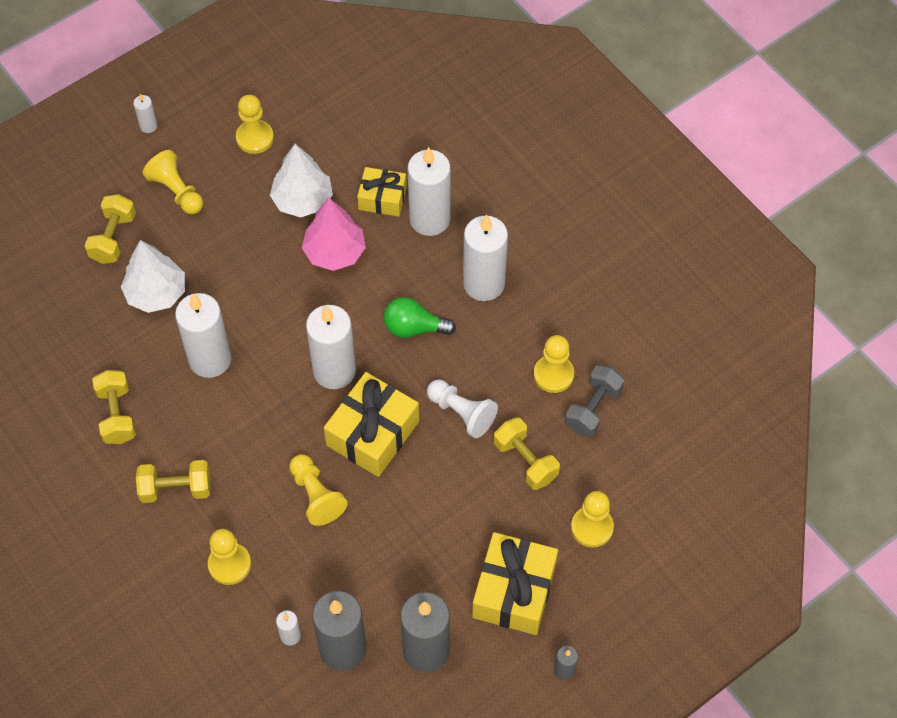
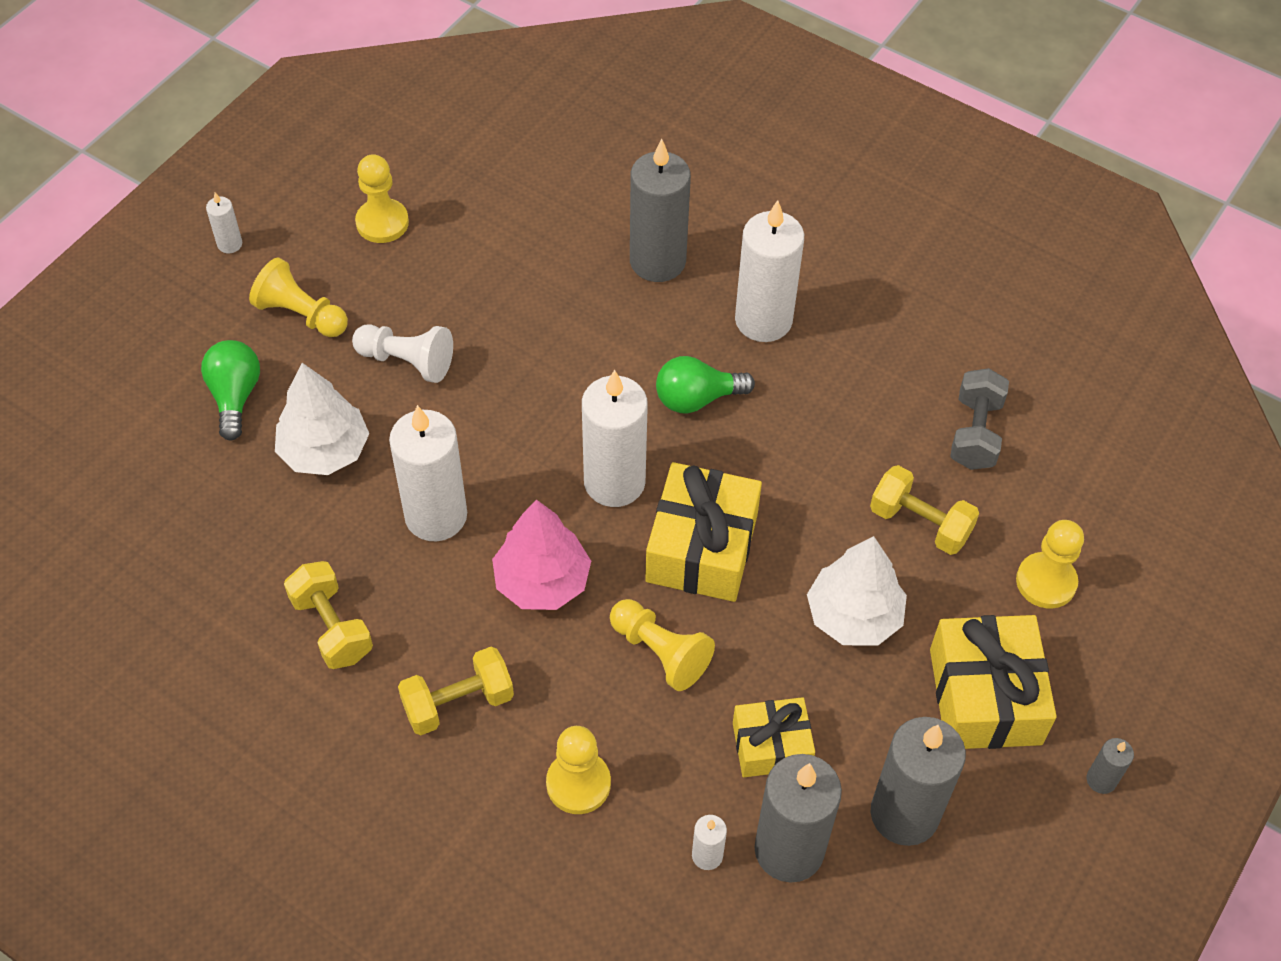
camera: 20 degrees left, 5 degrees down
(113, 238) = (235, 396): yellow dumbbell -> green light bulb
(302, 200) = (479, 281): white tree -> white tree (854, 616)
(334, 252) = (550, 334): pink tree -> pink tree (542, 581)
(382, 198) = (584, 252): yellow gift -> yellow gift (771, 746)
(429, 219) = (657, 261): white candle -> grey candle
(461, 413) = (808, 487): white pawn -> white pawn (407, 361)
(553, 374) = (904, 406): yellow pawn -> none

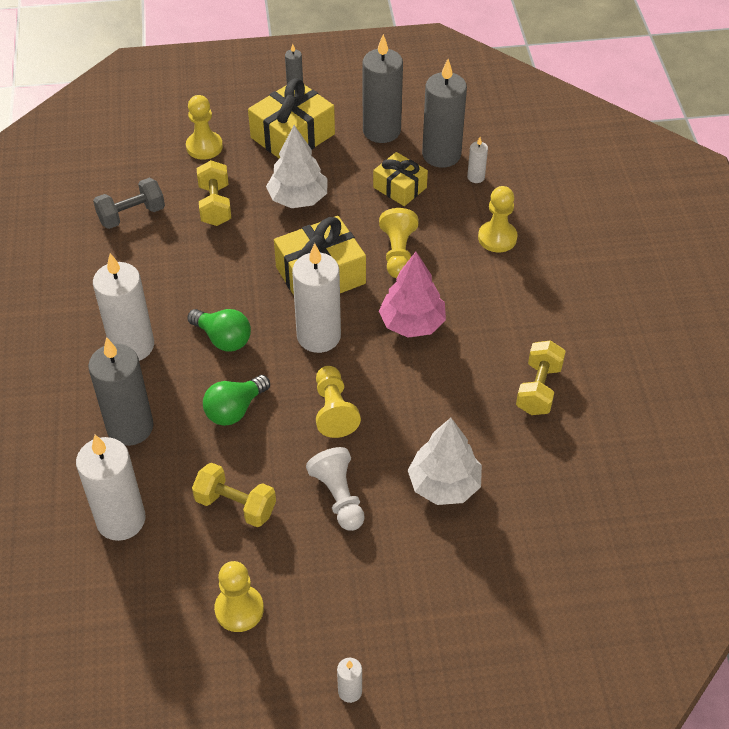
camera: 130 degrees left, 5 degrees down
(235, 396) = (460, 567): green light bulb -> green light bulb (235, 410)
(301, 314) = (363, 588): yellow pawn -> yellow pawn (334, 410)
(436, 516) = (425, 397): white candle -> white candle (121, 520)
(458, 703) = (513, 307): yellow dumbbell -> yellow dumbbell (235, 505)

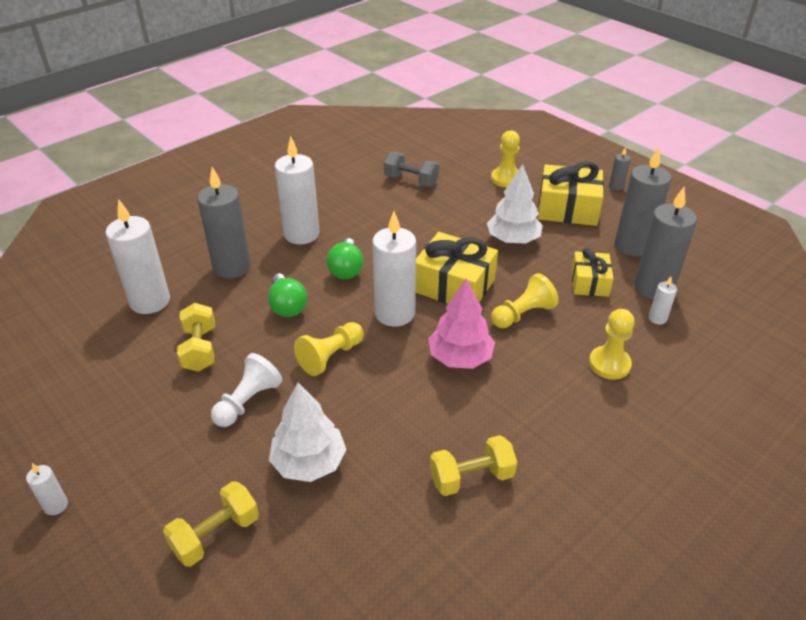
camera: 55 degrees right, 10 degrees down
(215, 205) = (461, 208): yellow dumbbell -> yellow dumbbell (216, 535)
(235, 410) = (287, 306): green light bulb -> green light bulb turned 120 degrees counterclockwise
(239, 609) = (104, 398): yellow pawn -> none

